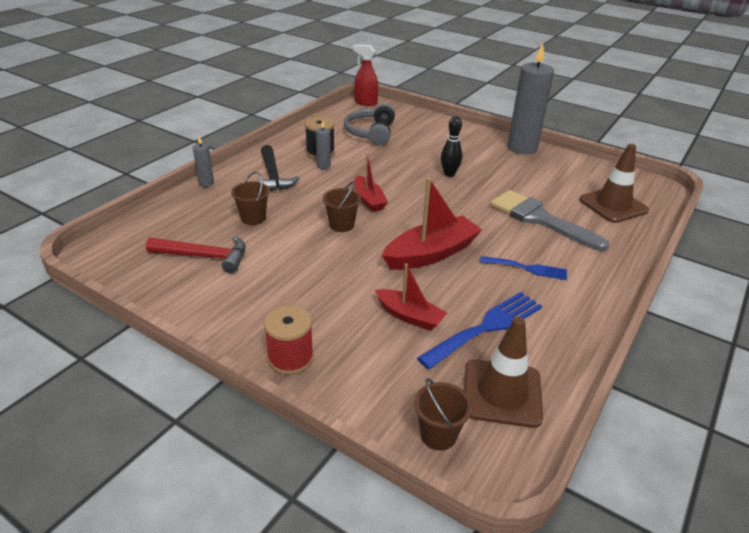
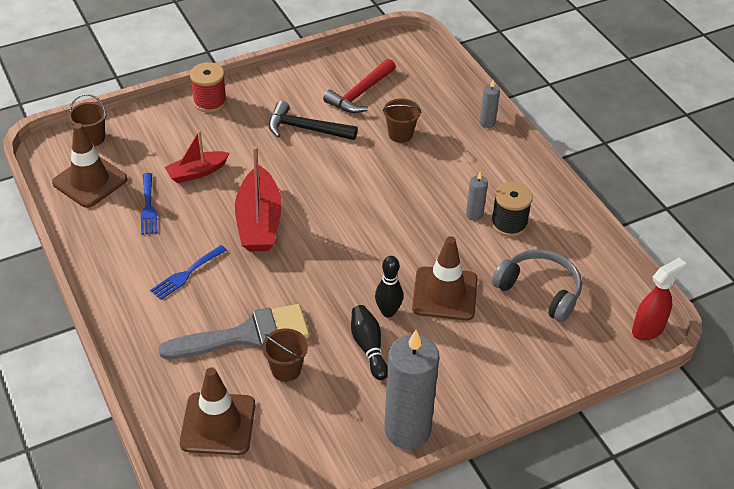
camera: 120 degrees right, 10 degrees up
(273, 176) = (473, 170): black hammer -> black hammer (306, 129)
(342, 225) = (348, 184): brown bucket -> brown bucket (286, 369)
(369, 200) = (379, 220): red boat -> none
(410, 159) = (444, 294): none -> brown traffic cone
(485, 173) = (368, 347): none -> black bowling pin
(486, 327) = (148, 207): blue fork -> blue fork, size x0.63

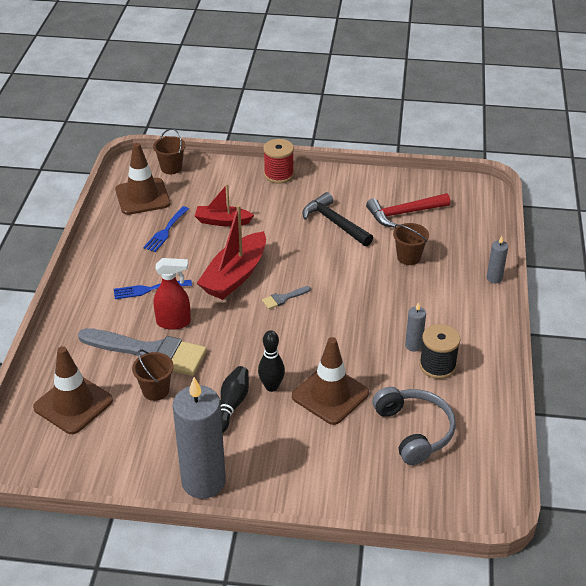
camera: 35 degrees right, 5 degrees down
(324, 223) = (283, 298): none -> grey brush
(648, 329) = (485, 510): red spray bottle -> red spray bottle (174, 322)

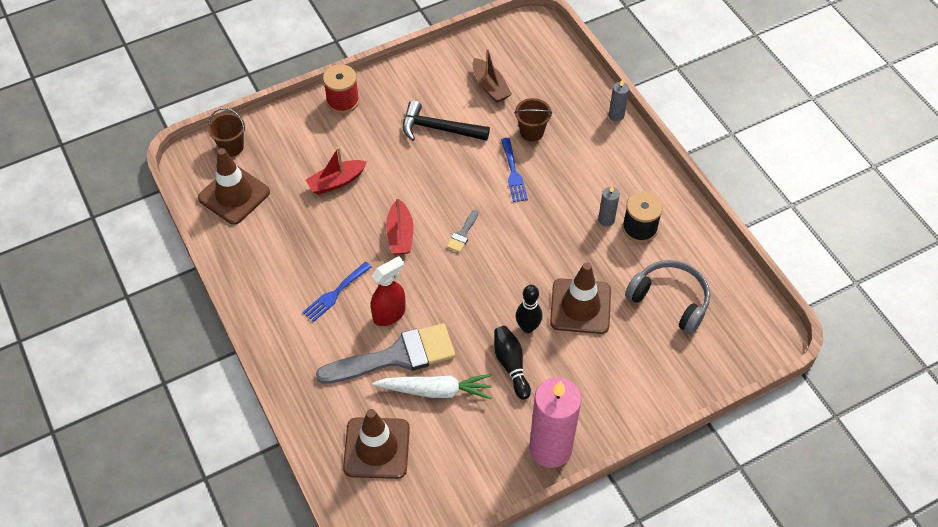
camera: 35 degrees left, 15 degrees up
(155, 390) = (435, 390): brown bucket -> white carrot
(165, 231) = (293, 222): blue fork -> blue fork (513, 173)
(203, 481) = (550, 448): grey candle -> pink candle
(235, 276) = (400, 234): red boat -> red boat, size x0.61
(404, 213) = (490, 86): red hammer -> brown boat

